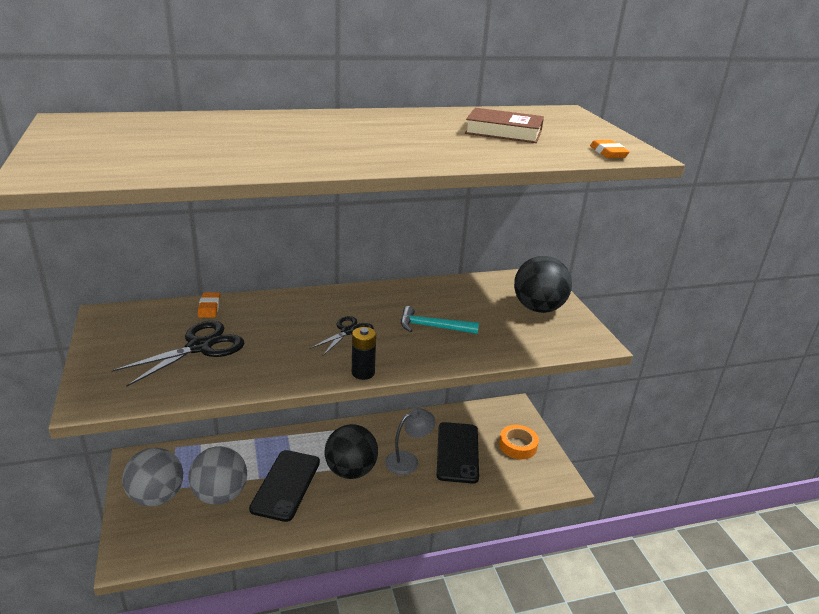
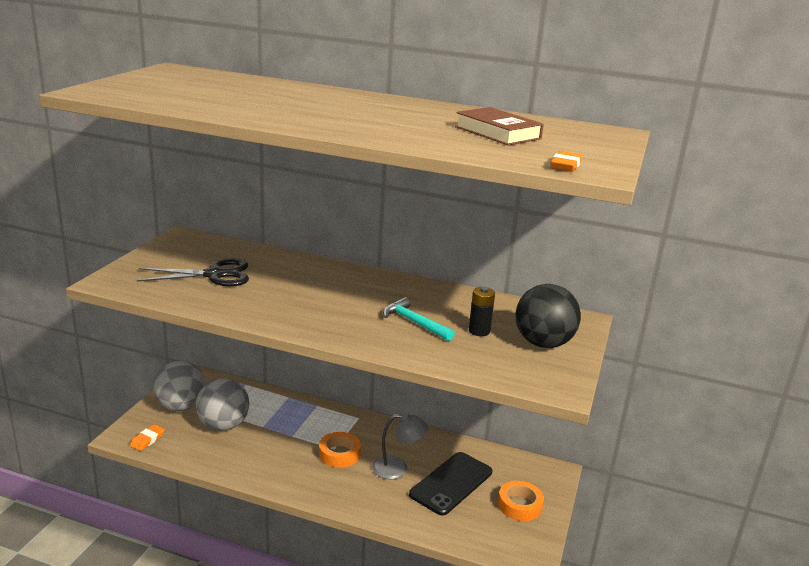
camera: 35 degrees right, 5 degrees down
(209, 308) = (256, 253): orange eraser -> orange eraser (147, 440)
(286, 485) = (277, 440): black phone -> none
(348, 331) = (337, 301): black scissors -> none
(351, 471) = (339, 454): black ball -> orange tape
(363, 373) = (307, 332): black battery -> black battery (479, 331)

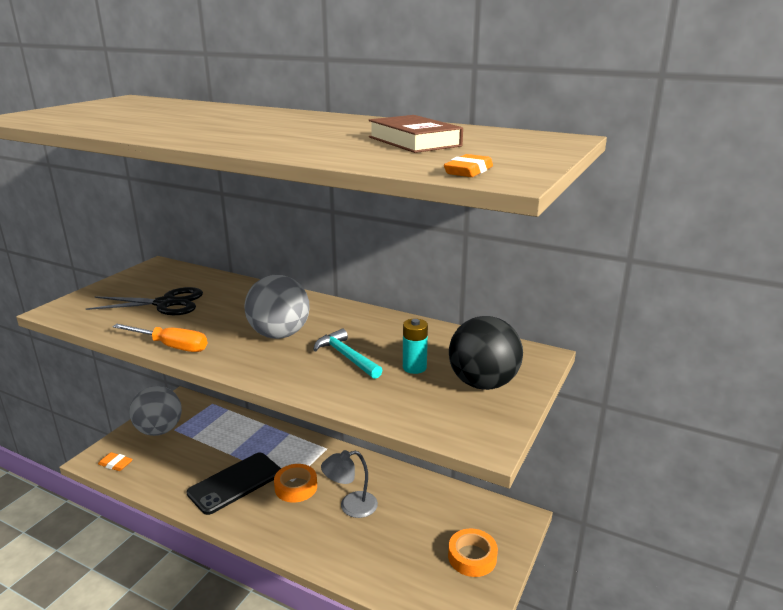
camera: 10 degrees right, 0 degrees up
(147, 440) = (115, 464): orange eraser -> orange eraser turned 75 degrees clockwise
(223, 425) = (192, 451): grey ball -> grey ball (279, 334)
(244, 315) = (171, 346): none -> orange screwdriver
(397, 469) = (351, 506): grey lamp -> grey lamp turned 150 degrees clockwise
(451, 483) = (403, 526): black phone -> black phone (235, 483)
(479, 331) = (414, 367): black battery -> turquoise battery

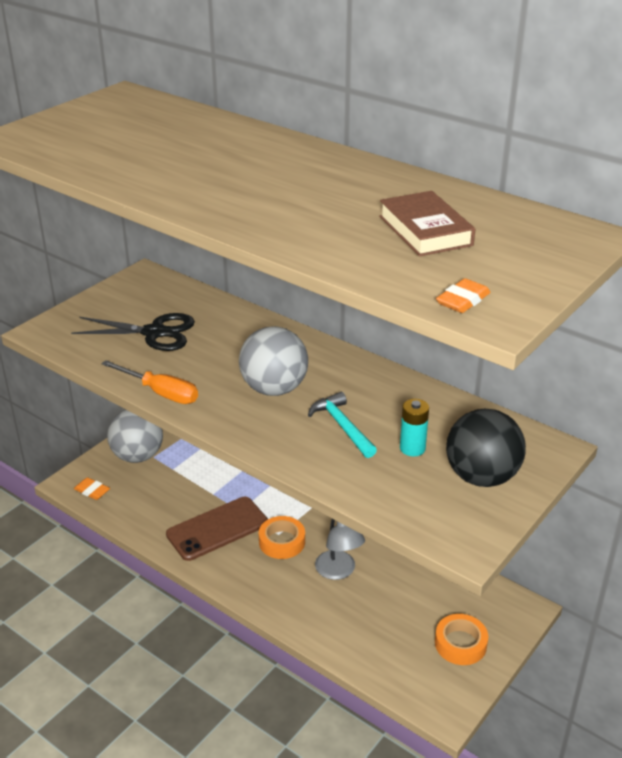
camera: 10 degrees right, 10 degrees up
(235, 483) = (217, 529): black phone -> brown phone
(351, 506) = (338, 571): grey lamp -> grey lamp turned 105 degrees counterclockwise

